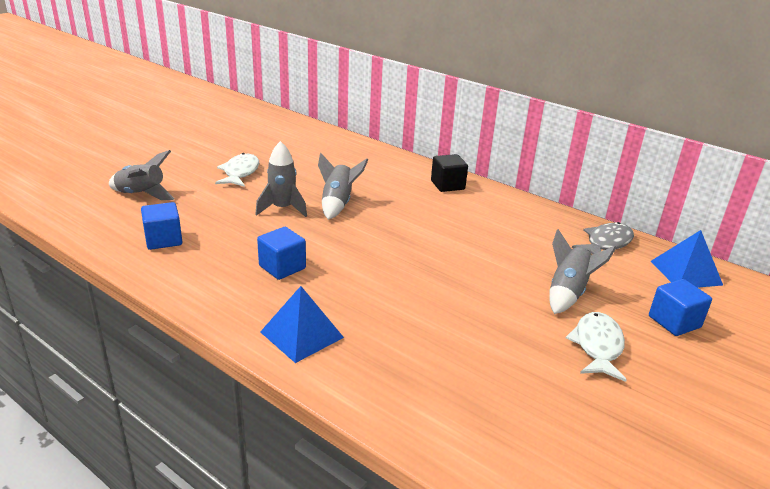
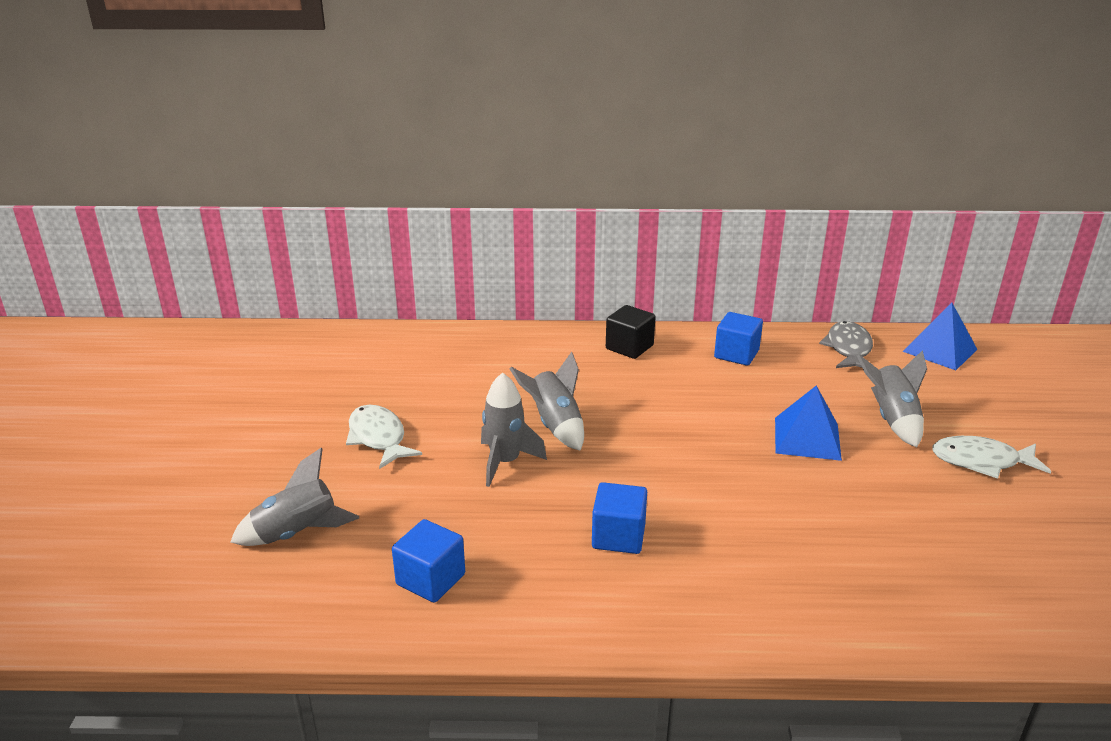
camera: 35 degrees left, 0 degrees up
(302, 334) = (755, 602): blue pyramid -> blue pyramid (807, 438)
(597, 346) = (981, 461): white fish -> white fish turned 60 degrees counterclockwise
(674, 322) = (995, 405): blue cube -> blue cube (736, 354)

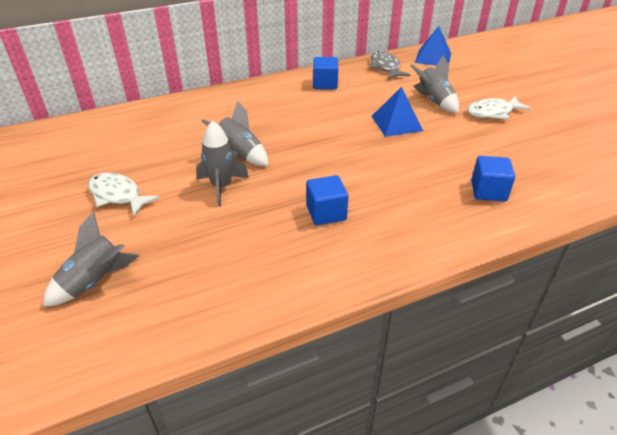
camera: 25 degrees left, 10 degrees up
(431, 579) = (219, 281): blue cube -> blue cube (488, 191)
(629, 347) = (257, 94): black cube -> none

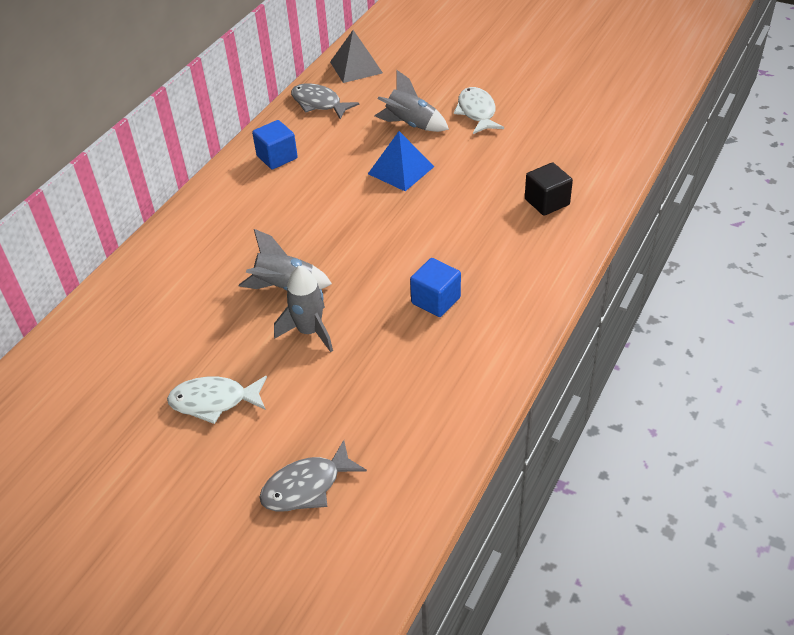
camera: 35 degrees left, 5 degrees up
(95, 282) = (307, 486): grey rocket -> grey fish
(433, 58) = (356, 67): blue pyramid -> grey pyramid
(488, 191) = (547, 202): blue cube -> black cube
(493, 112) = (477, 112): white fish -> white fish turned 135 degrees clockwise

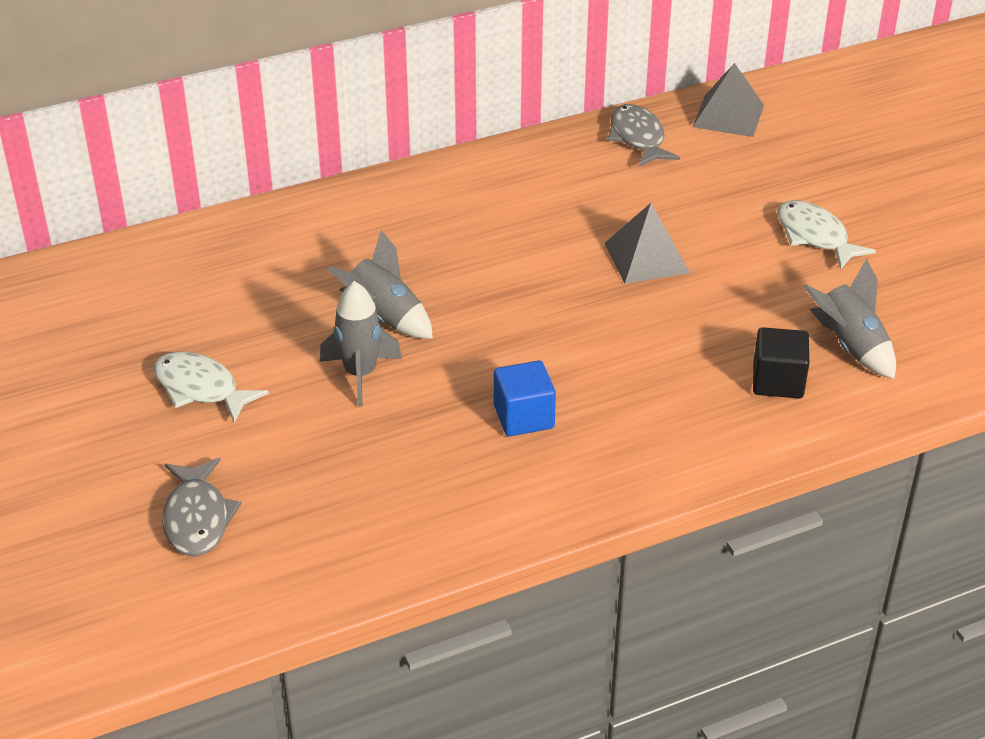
camera: 35 degrees right, 5 degrees down
(277, 157) = (526, 176): blue cube -> none
(307, 486) = (197, 518): grey fish -> grey fish turned 105 degrees counterclockwise
(401, 170) = (646, 257): blue pyramid -> grey pyramid
(411, 125) = (717, 212): grey rocket -> grey rocket (850, 346)
(477, 112) = (815, 236): white fish -> white fish turned 60 degrees counterclockwise

